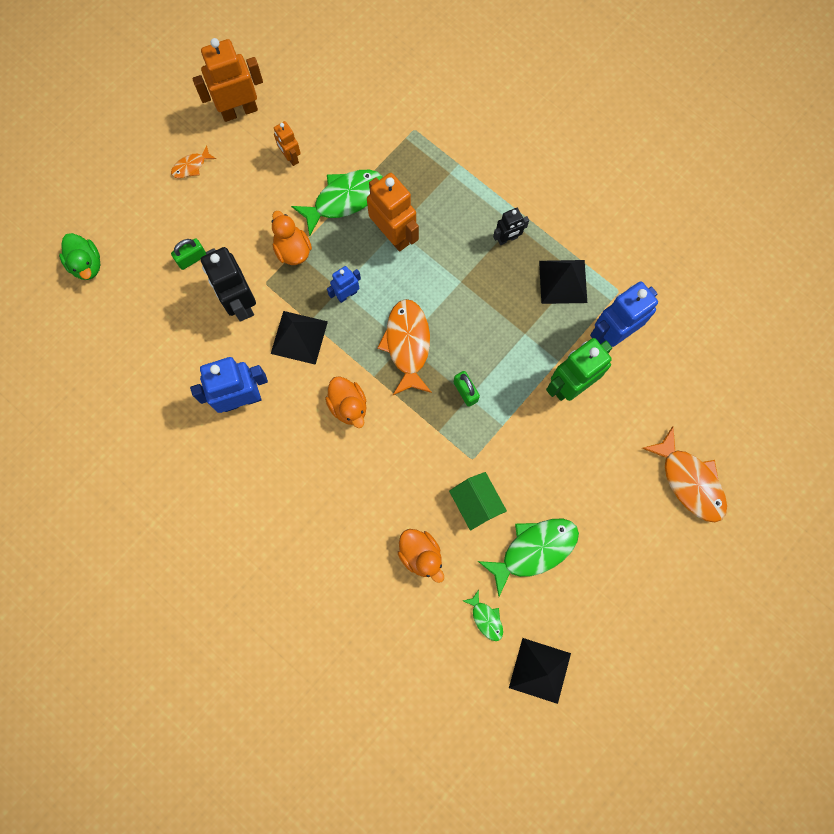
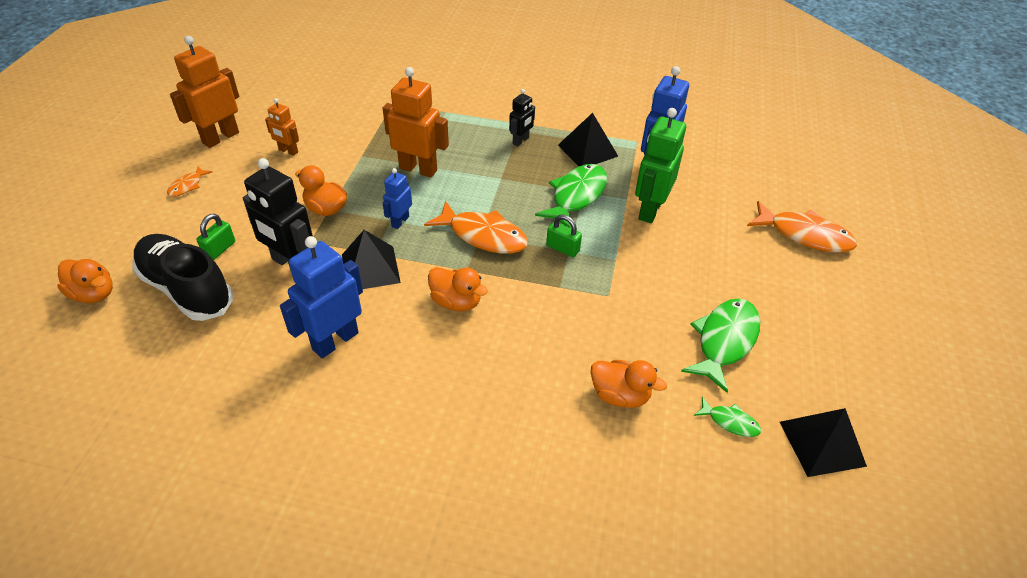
camera: 30 degrees left, 30 degrees down
(87, 264) = (94, 294): green duck -> orange duck
(154, 292) = (187, 289): none -> black shoe
(344, 199) = (357, 161): green fish -> green fish (576, 196)
(407, 344) = (483, 235): orange fish -> orange fish turned 150 degrees clockwise
(476, 503) = (639, 327): green house -> none

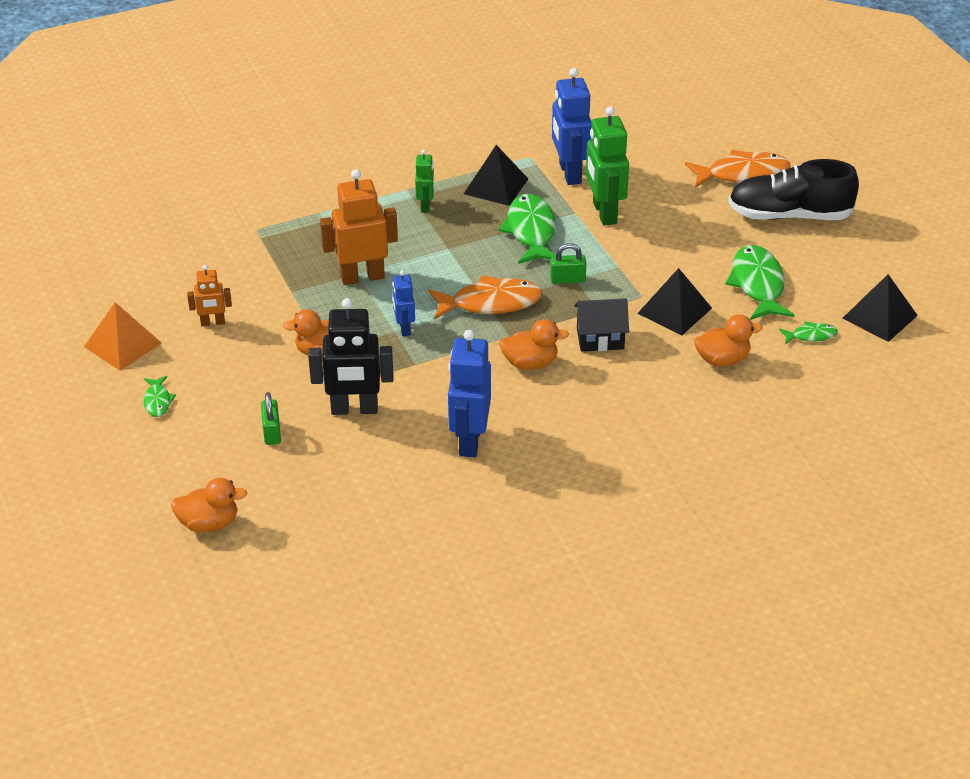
camera: 35 degrees left, 5 degrees down
(187, 186) = (158, 401): orange fish -> green fish
(187, 289) = (289, 475): black shoe -> black shoe (789, 215)
(220, 137) = (122, 345): orange robot -> orange pyramid
(370, 268) = (428, 376): black pyramid -> black pyramid (674, 310)
(521, 141) = (425, 206): black robot -> green robot
(534, 313) = (600, 339): none -> black house

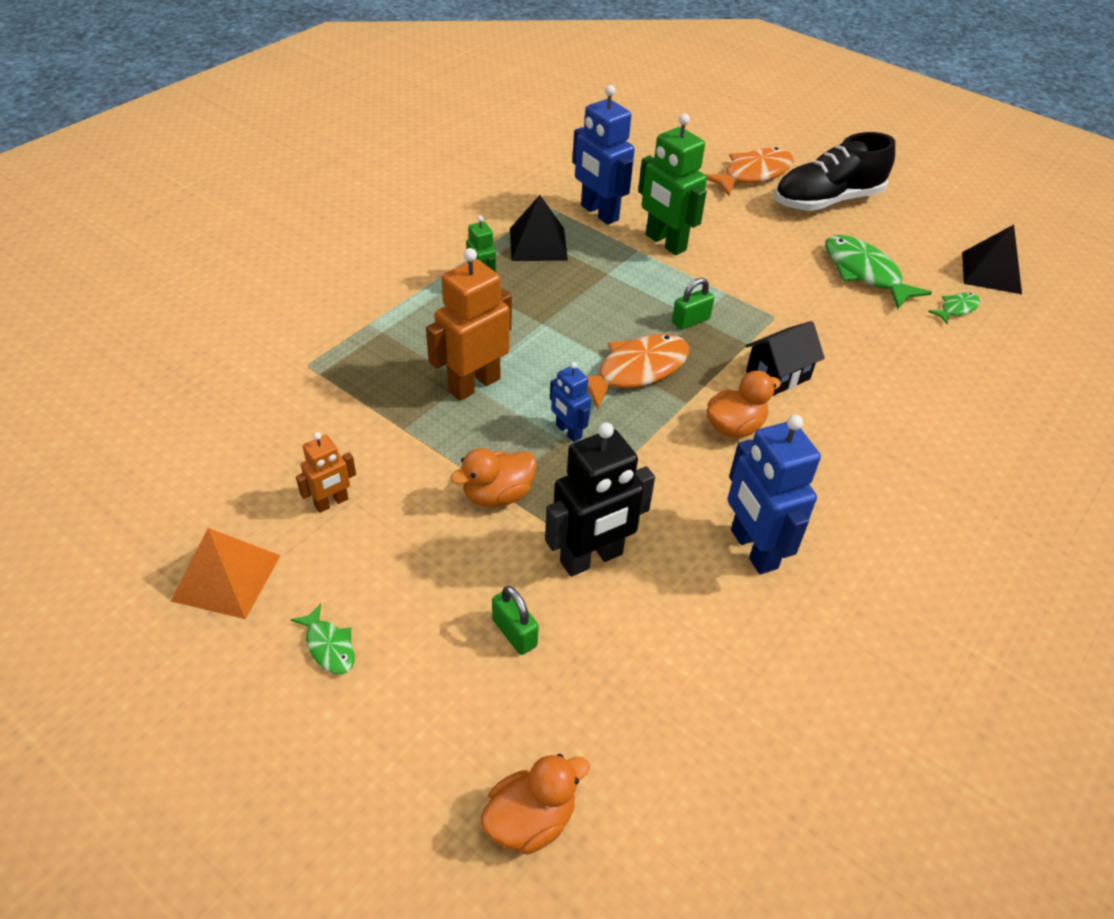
camera: 30 degrees left, 5 degrees up
(531, 231) = (611, 281): green fish -> none
(674, 310) = (818, 322): black pyramid -> none
(722, 359) = (908, 359): orange duck -> none

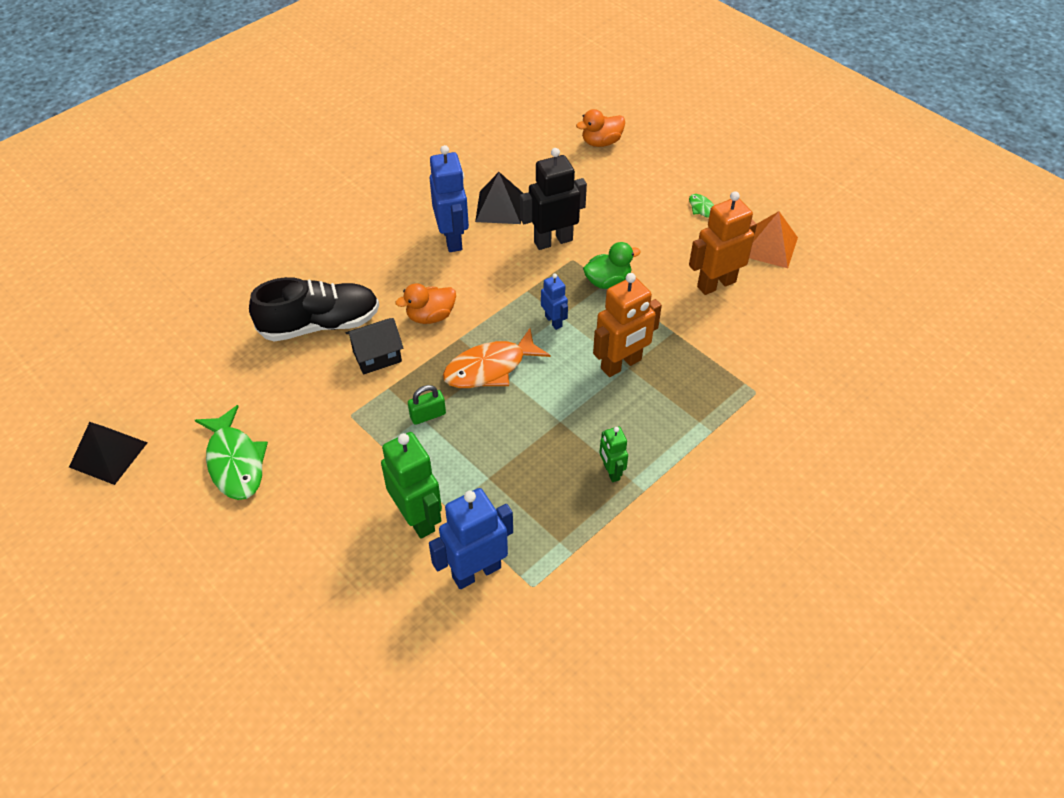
camera: 170 degrees left, 5 degrees up
(331, 503) = (716, 284): orange robot -> orange robot, size x1.84
(497, 495) = (608, 281): orange duck -> green duck
(514, 633) = (603, 209): green padlock -> none
(538, 244) = (551, 525): black pyramid -> black pyramid (500, 207)
(599, 213) = (476, 572): blue robot -> blue robot turned 90 degrees counterclockwise
(753, 174) = (268, 636): orange fish -> none
(827, 201) = (206, 577): black shoe -> black shoe (320, 324)
(956, 309) = (179, 412): green fish -> none

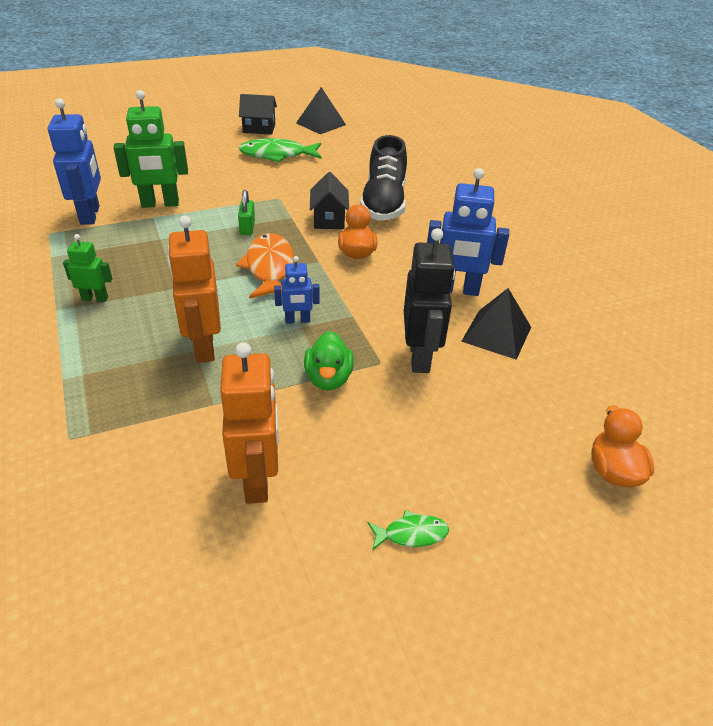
camera: 110 degrees right, 10 degrees down
(152, 519) = (259, 129): none -> black house
(770, 246) = (288, 587): orange pyramid -> none

